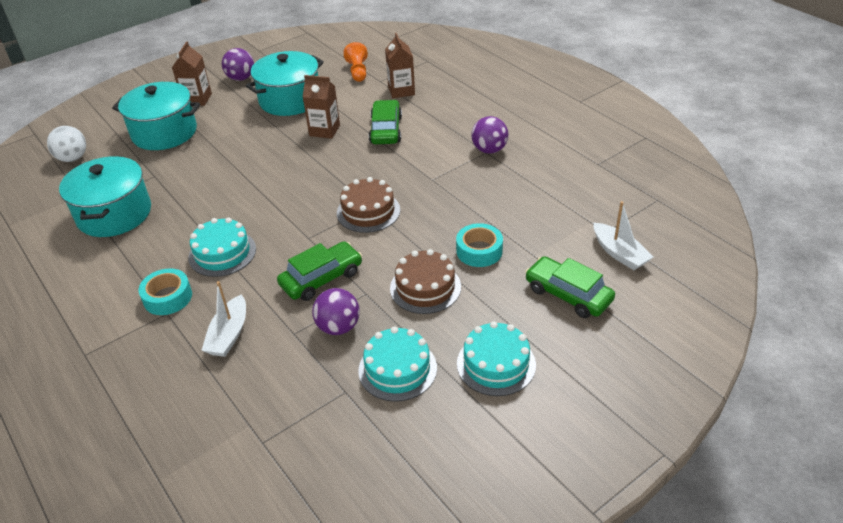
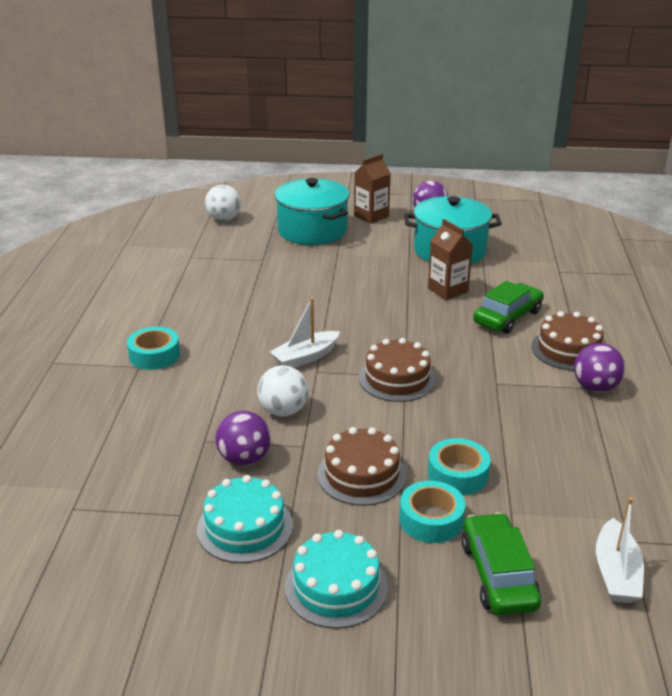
camera: 40 degrees right, 10 degrees down
(114, 214) = (199, 273): turquoise pot -> none
(222, 253) = (235, 345): turquoise cake -> none
(229, 334) = (158, 410): white boat -> white boat (305, 357)
(321, 278) = (283, 411): green car -> white ball
(358, 71) = (547, 254): orange pawn -> none
(401, 91) = (570, 289): brown carton -> none
(447, 133) = (568, 350): none -> brown cake
(498, 288) = (431, 519): none -> turquoise tape

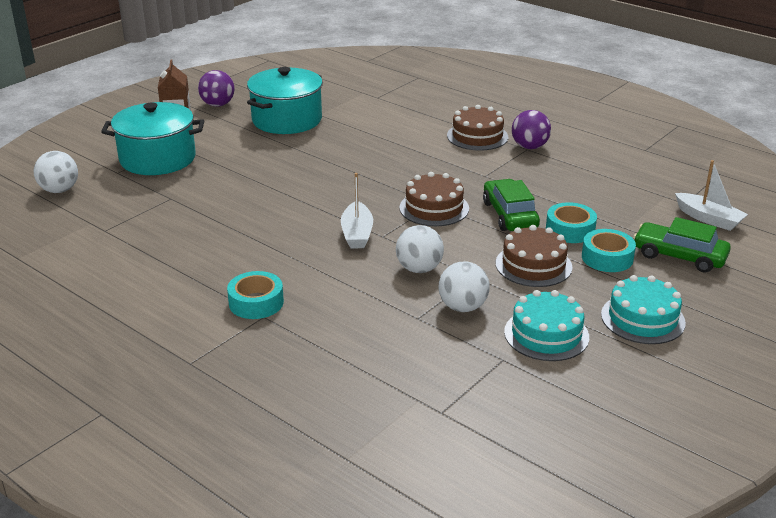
camera: 55 degrees left, 0 degrees up
(244, 459) = (462, 307): purple ball -> white ball
(448, 290) = (343, 143): brown carton -> none
(508, 317) = (410, 138): green car -> green car (510, 215)

